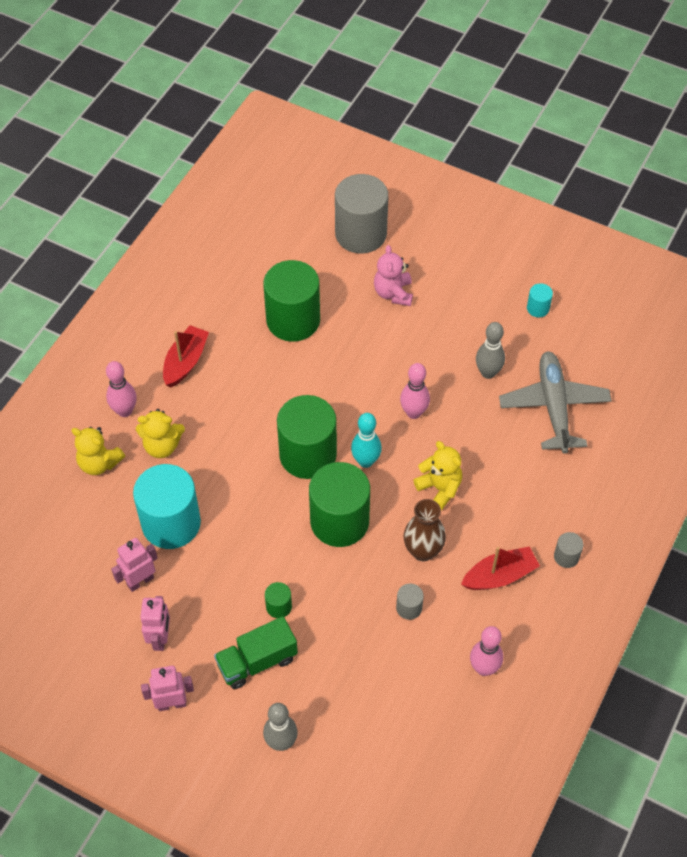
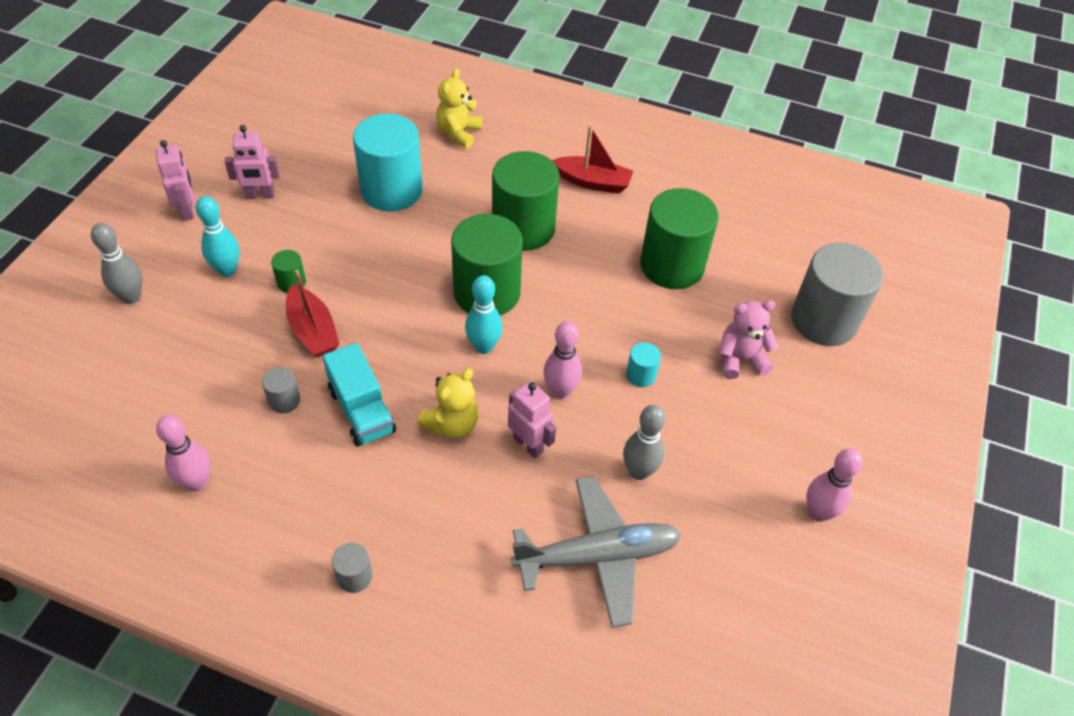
camera: 80 degrees right, 5 degrees down
(125, 411) = (523, 144): pink bowling pin -> pink bowling pin (818, 512)
(140, 581) = (325, 175): pink robot -> pink robot (528, 444)
(162, 446) = (484, 175): yellow teddy bear -> none
(257, 661) = (227, 270): green truck -> turquoise bowling pin
(339, 521) = (400, 327): green cylinder -> green cylinder (523, 228)
(423, 551) = (361, 410): brown vase -> turquoise truck
(499, 576) = (326, 496): red boat -> red boat (313, 331)
(538, 308) = (765, 531): turquoise cylinder -> turquoise cylinder (641, 375)

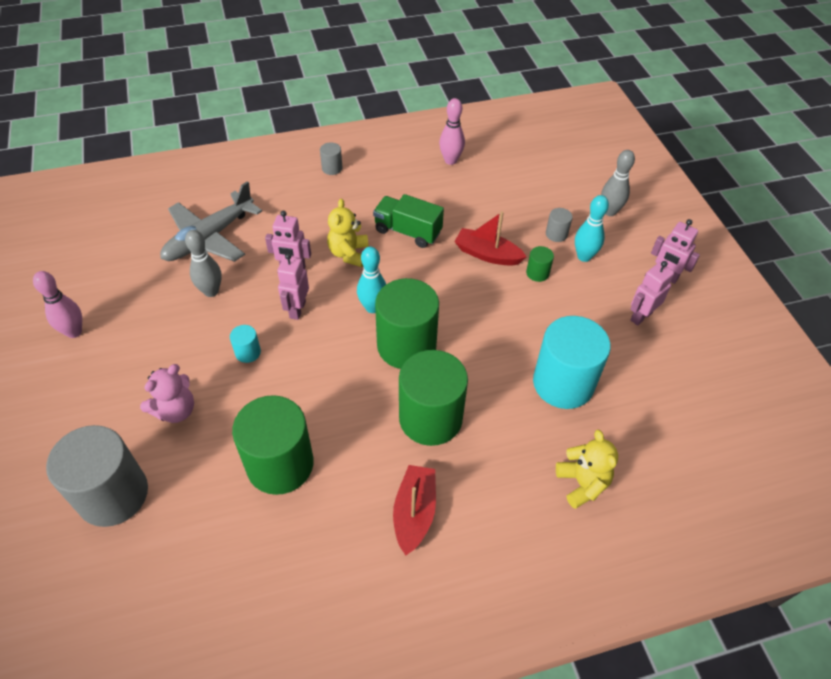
camera: 145 degrees right, 0 degrees up
(284, 400) = (455, 213): grey cylinder -> grey cylinder (556, 234)
(361, 410) = (408, 231): turquoise truck -> green truck
(560, 391) = (297, 309): pink bowling pin -> pink robot
(593, 182) = (414, 513): red boat -> red boat turned 120 degrees clockwise

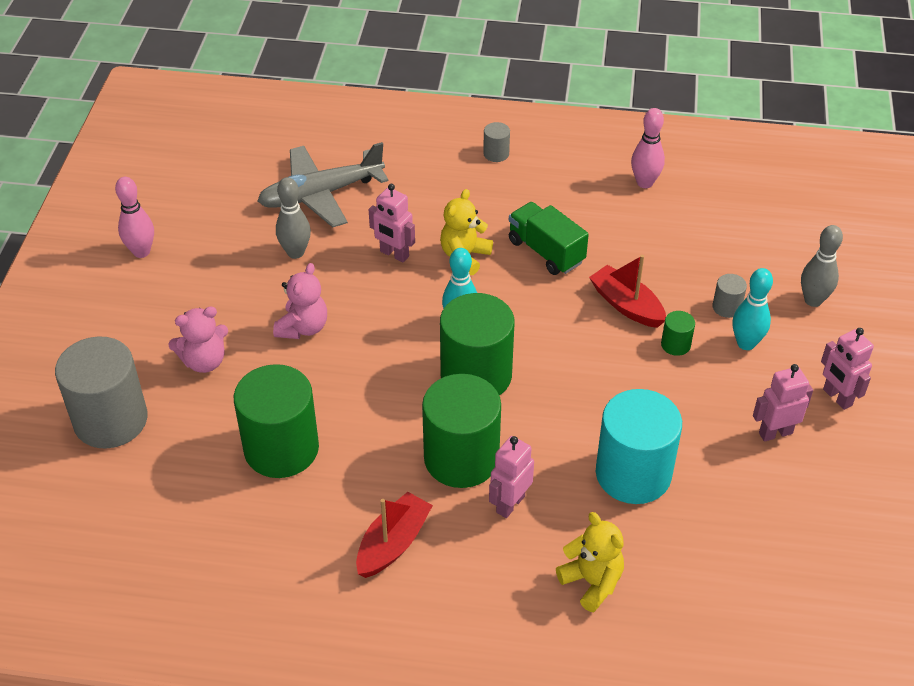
camera: 25 degrees right, 5 degrees down
(248, 352) = (303, 328): turquoise cylinder -> pink teddy bear
(297, 309) = (376, 299): pink robot -> pink robot (510, 504)
(582, 483) = (592, 582): yellow teddy bear -> yellow teddy bear turned 45 degrees counterclockwise

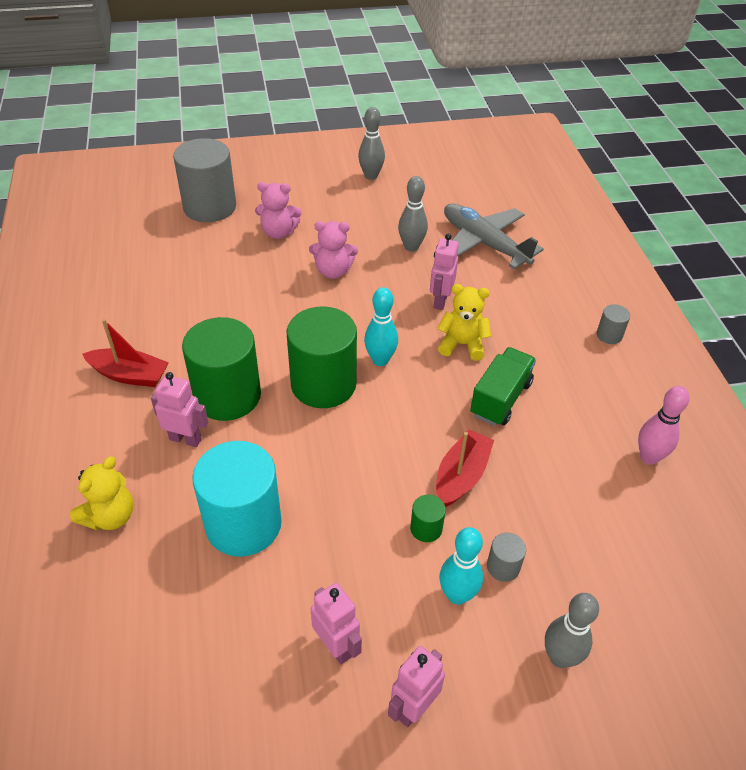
camera: 70 degrees right, 0 degrees up
(141, 252) = (371, 176): pink bowling pin -> grey bowling pin
(204, 361) = (278, 232): pink teddy bear -> pink teddy bear turned 45 degrees counterclockwise
(281, 448) = (208, 291): green cylinder -> none

